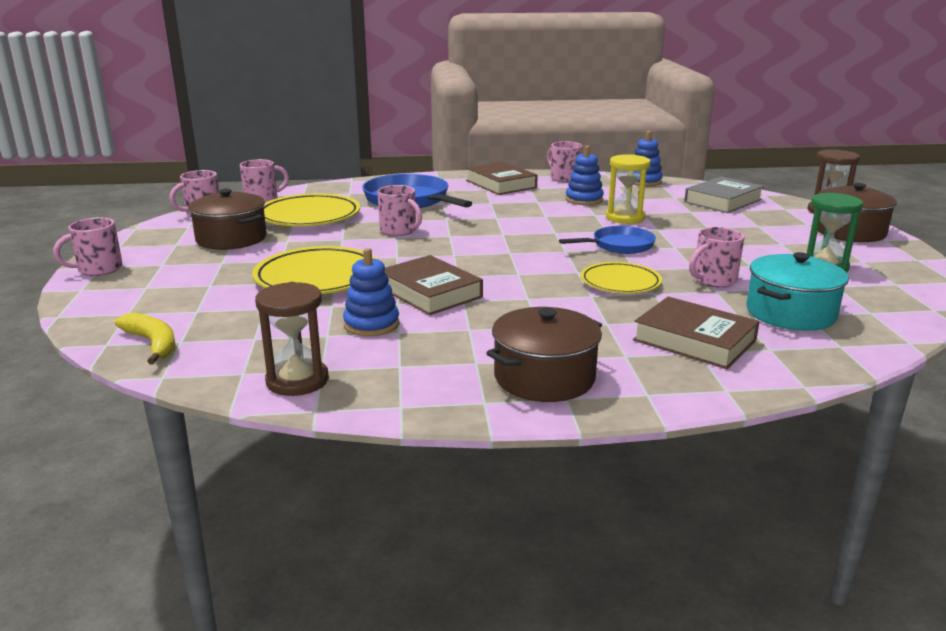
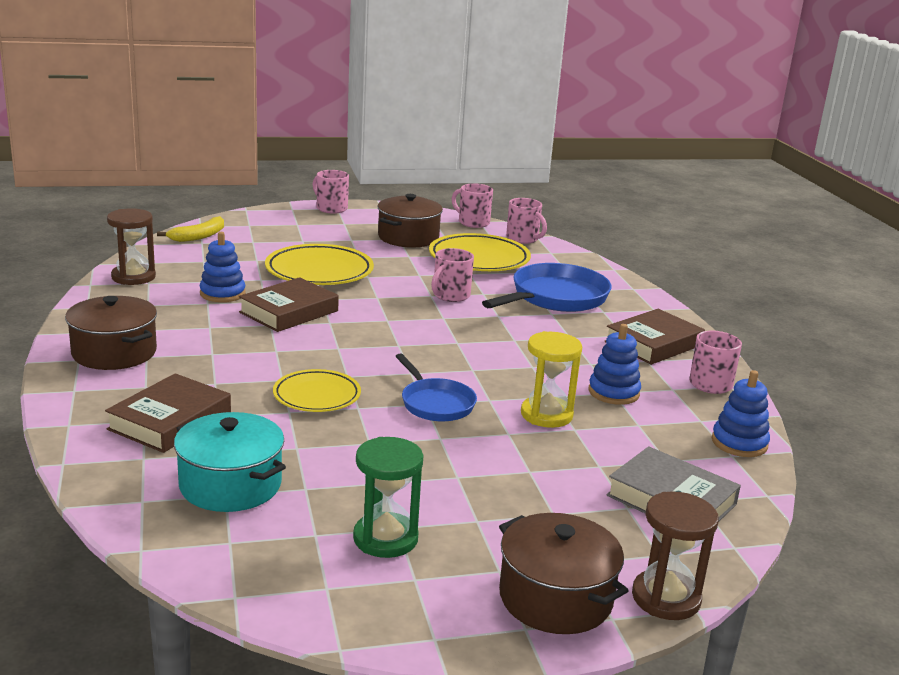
camera: 80 degrees right, 0 degrees up
(713, 280) = (327, 450): pink mug -> none

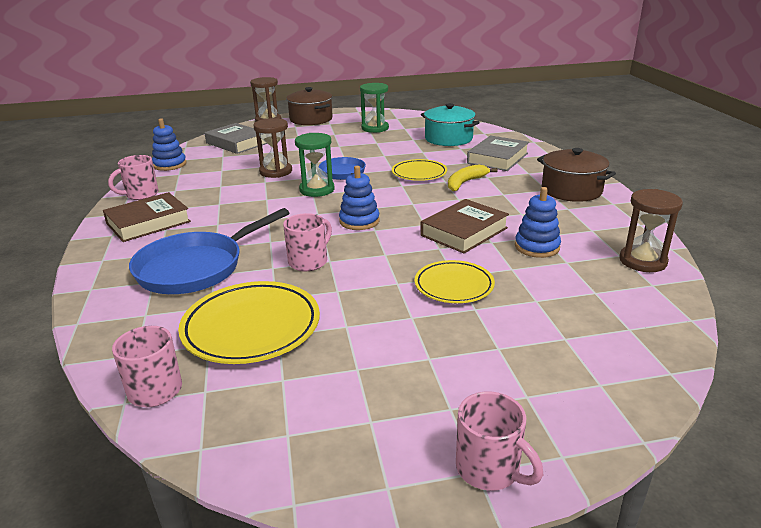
camera: 175 degrees left, 5 degrees up
(170, 421) = (497, 158): brown book -> grey book
(198, 236) = (646, 343): yellow banana -> yellow banana (465, 183)
(319, 271) = (454, 286): yellow plate -> yellow plate, size x0.63
(408, 237) = (342, 373): brown pot -> none
(469, 376) = (317, 190): none -> green hourglass
(472, 222) = (216, 440): pink mug -> none
(546, 415) = (276, 171): yellow hourglass -> brown hourglass
(613, 392) = (220, 185): blue stacking toy -> blue stacking toy (359, 221)

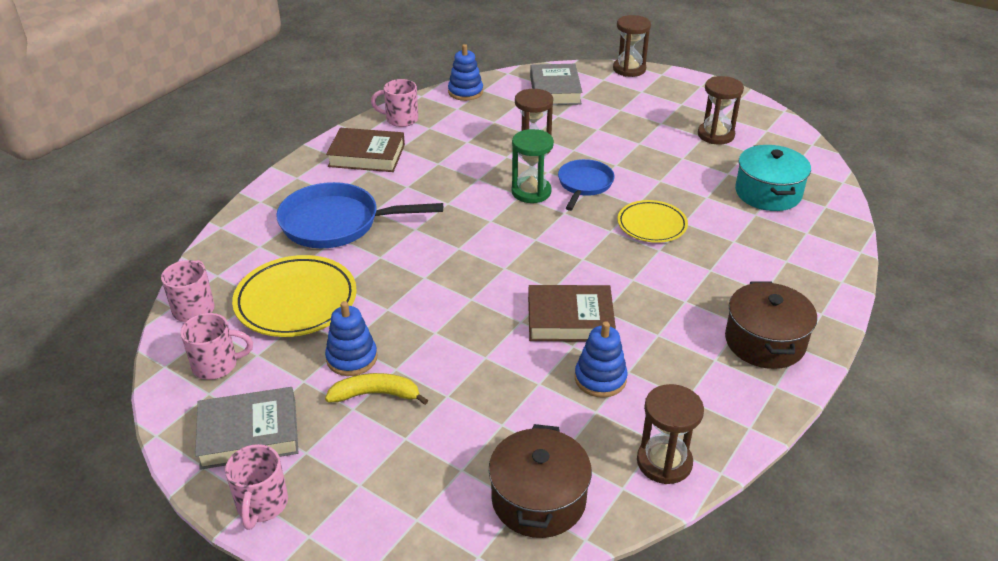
camera: 45 degrees right, 10 degrees up
(309, 261) = (410, 268): pink mug -> pink mug (217, 365)
(311, 119) = (673, 87): brown pot -> brown pot (538, 499)
(359, 221) = (507, 250): blue stacking toy -> blue stacking toy (352, 358)
(375, 128) = (715, 135): green hourglass -> brown hourglass
(454, 286) = (468, 365): yellow plate -> none
(465, 183) = (675, 264): yellow banana -> yellow banana (376, 394)
(497, 158) = (769, 252): grey book -> grey book (249, 433)

